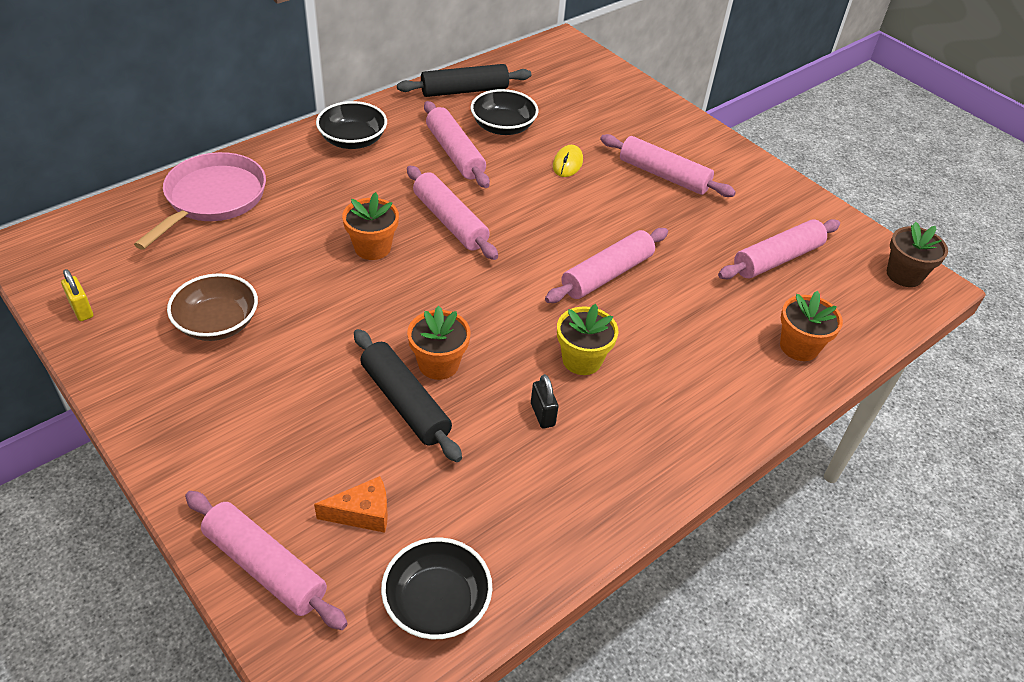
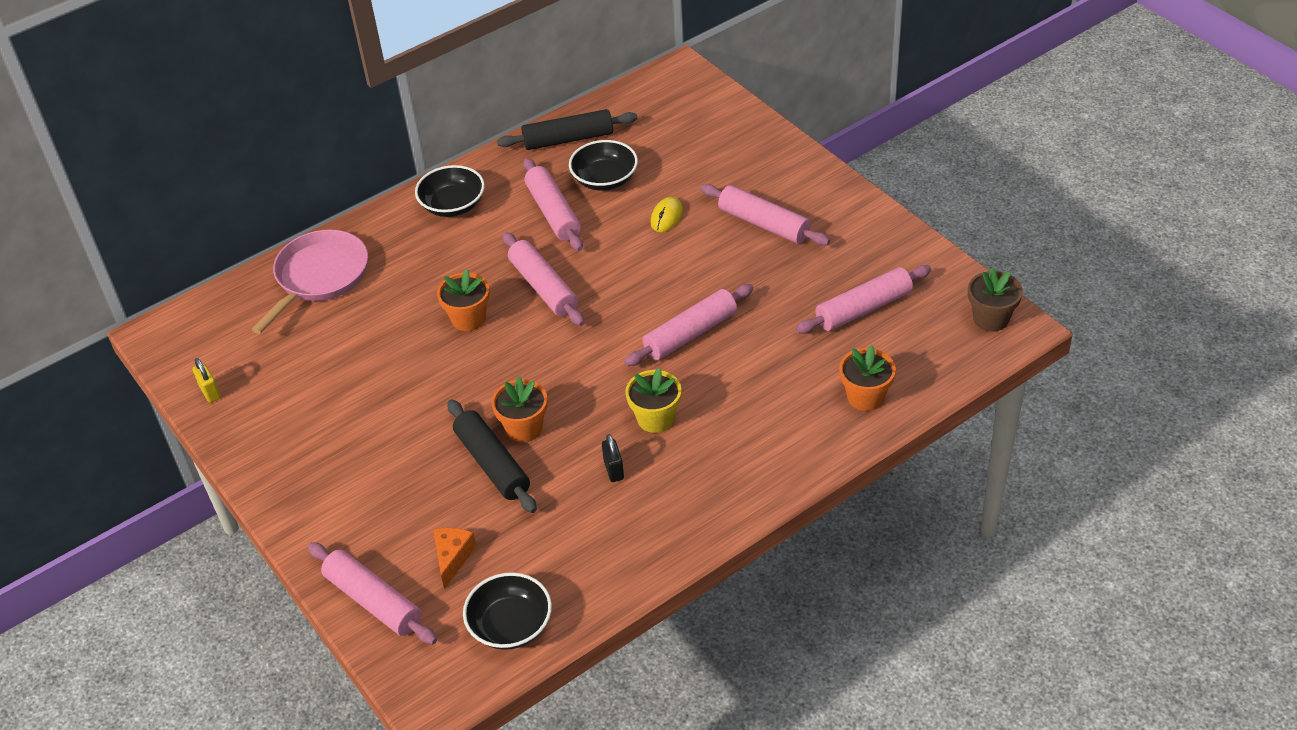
camera: 10 degrees right, 0 degrees up
(217, 323) = (328, 399): brown bowl -> none
(362, 513) = (453, 558): orange cheese -> orange cheese turned 75 degrees counterclockwise

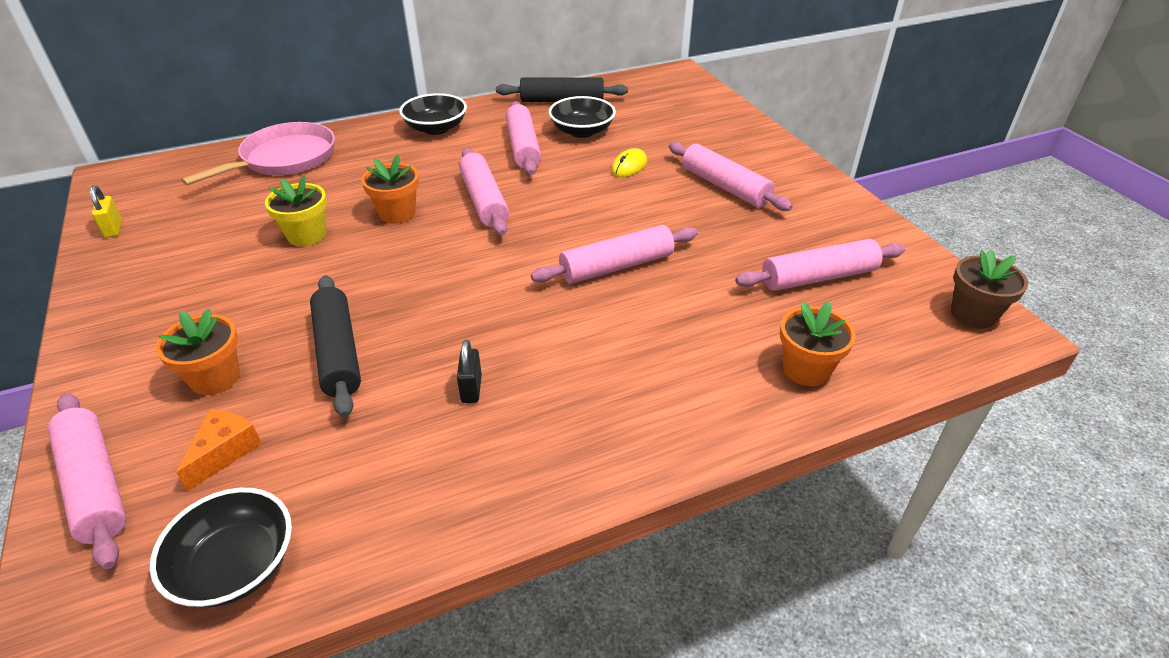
camera: 10 degrees right, 5 degrees down
(524, 428) = (394, 322): orange flower pot -> orange flower pot (215, 378)
(655, 418) = (545, 342): yellow flower pot -> yellow flower pot (306, 235)

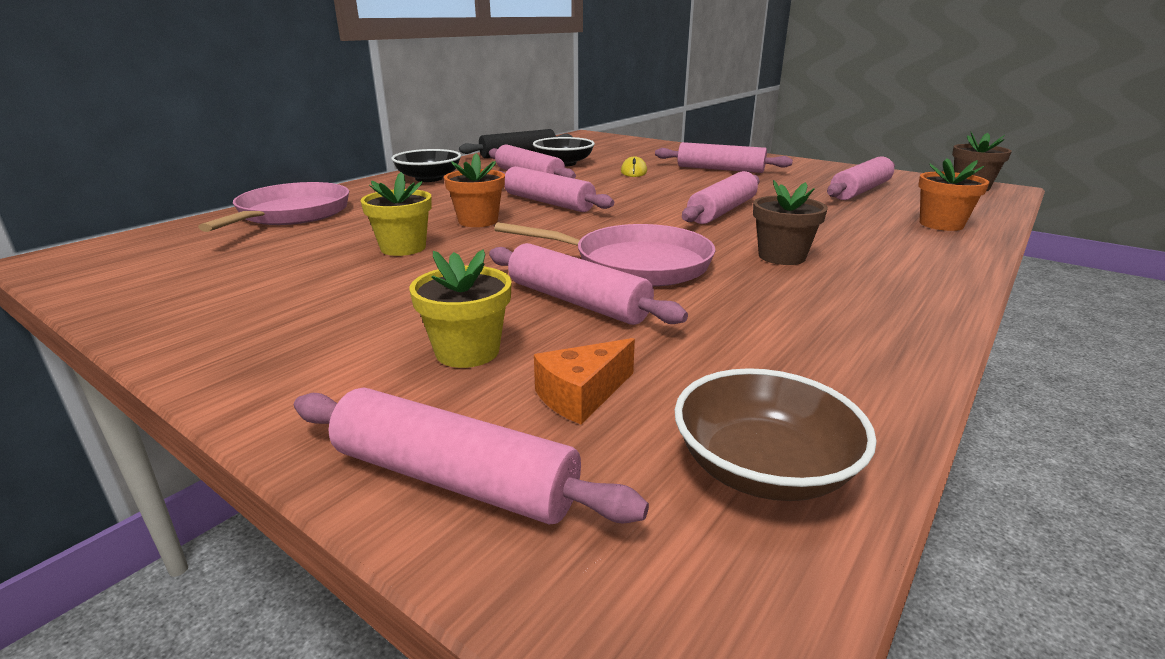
camera: 30 degrees left, 15 degrees down
(113, 229) = (125, 290): yellow padlock -> none
(215, 378) = (467, 351): orange flower pot -> yellow flower pot
(225, 452) = (581, 395): orange cheese -> orange cheese turned 120 degrees counterclockwise
(236, 565) = (763, 468): black bowl -> brown bowl
(338, 352) = (577, 301): black rolling pin -> pink rolling pin
(435, 321) = (634, 264): none -> pink pan
(471, 389) = (744, 289): black padlock -> none
(565, 358) = (781, 256): none -> brown flower pot

